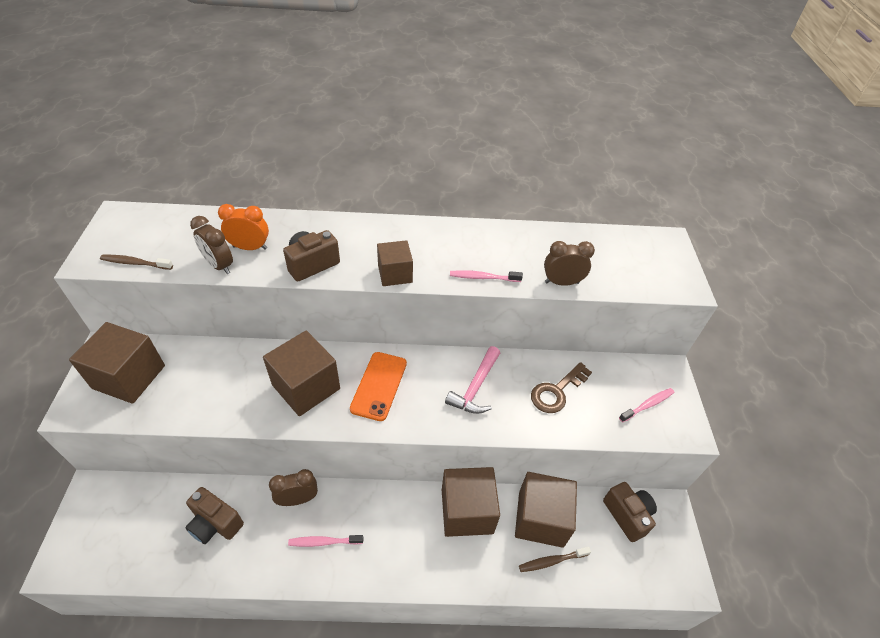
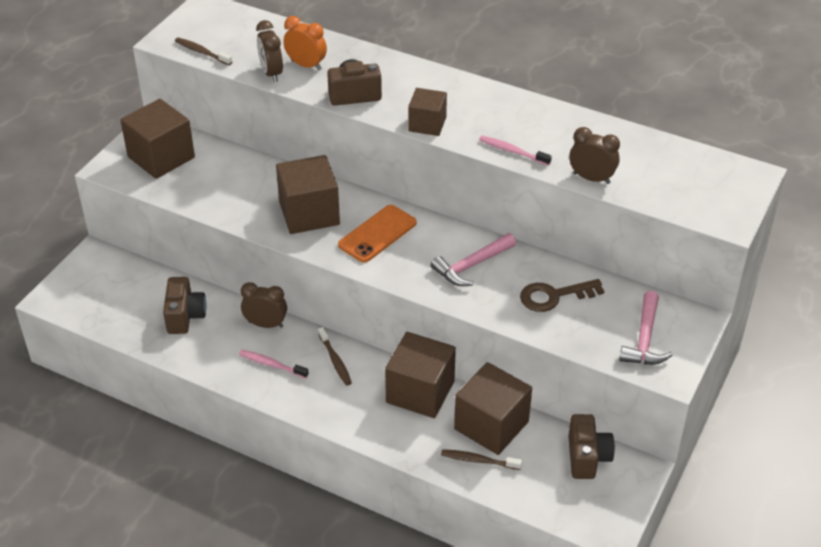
camera: 30 degrees right, 5 degrees down
(215, 523) = (185, 316): brown camera -> brown camera turned 150 degrees counterclockwise
(379, 511) = (335, 360): none -> brown toothbrush
(647, 405) = (644, 339): pink toothbrush -> pink hammer

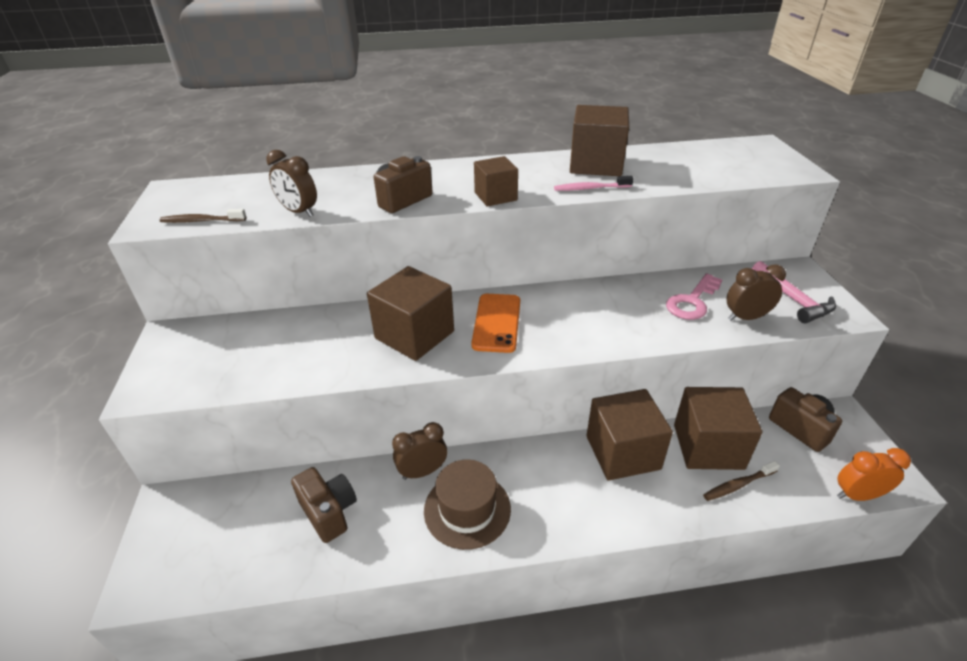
camera: 35 degrees left, 5 degrees down
(161, 157) = (203, 354): brown cube -> brown cube (596, 164)
(272, 364) = (467, 509): pink toothbrush -> brown hat
(306, 65) = (328, 195): orange clock -> orange clock (857, 495)
(335, 360) = (522, 468): brown toothbrush -> none
(471, 266) = (603, 310): pink hammer -> none
(554, 296) = (692, 301): brown key -> pink key
(591, 178) = (673, 183): brown clock -> brown clock (746, 317)

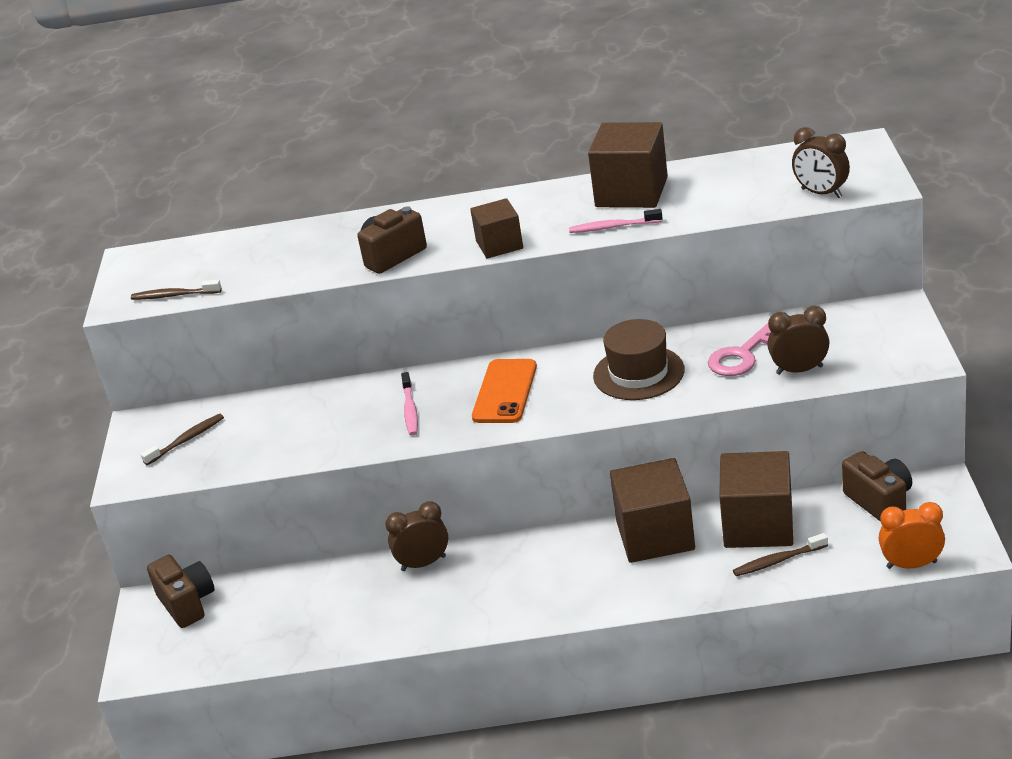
camera: 10 degrees right, 5 degrees down
(208, 353) = (186, 440): none -> brown toothbrush
(299, 212) = (277, 278): brown clock -> brown clock (821, 193)
(329, 512) = (321, 603): brown camera -> brown camera (187, 603)
(414, 335) = (410, 410): brown cube -> pink toothbrush
(467, 509) = (469, 595): brown hat -> brown hat (638, 373)
(793, 299) = (868, 345): pink hammer -> none

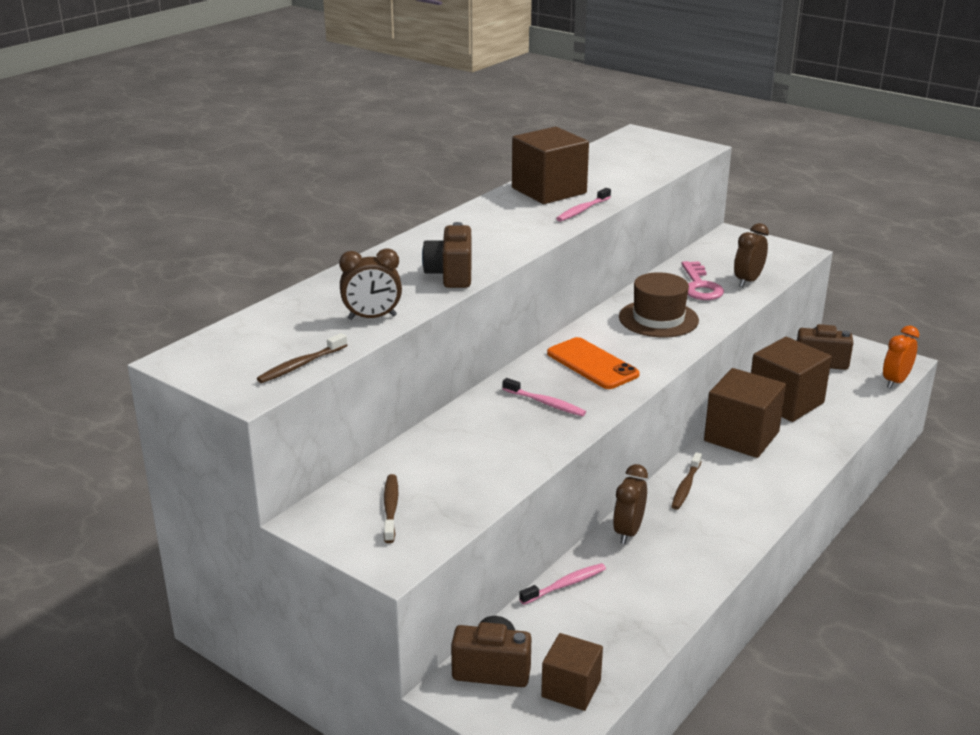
camera: 55 degrees left, 5 degrees down
(317, 576) = (565, 585): none -> pink toothbrush
(499, 245) = (523, 243): brown cube -> brown cube (571, 688)
(778, 560) = (831, 413): brown toothbrush -> brown toothbrush (686, 486)
(821, 193) = (672, 159): brown clock -> brown clock (372, 317)

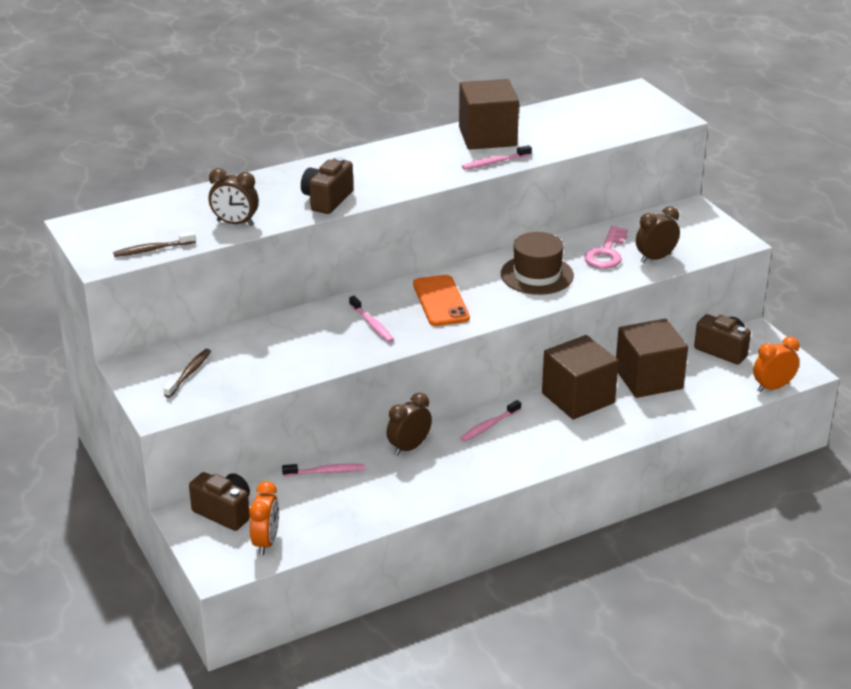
camera: 25 degrees right, 5 degrees up
(571, 688) = (266, 542): brown cube -> orange clock
(686, 486) = (489, 426): brown toothbrush -> pink toothbrush

